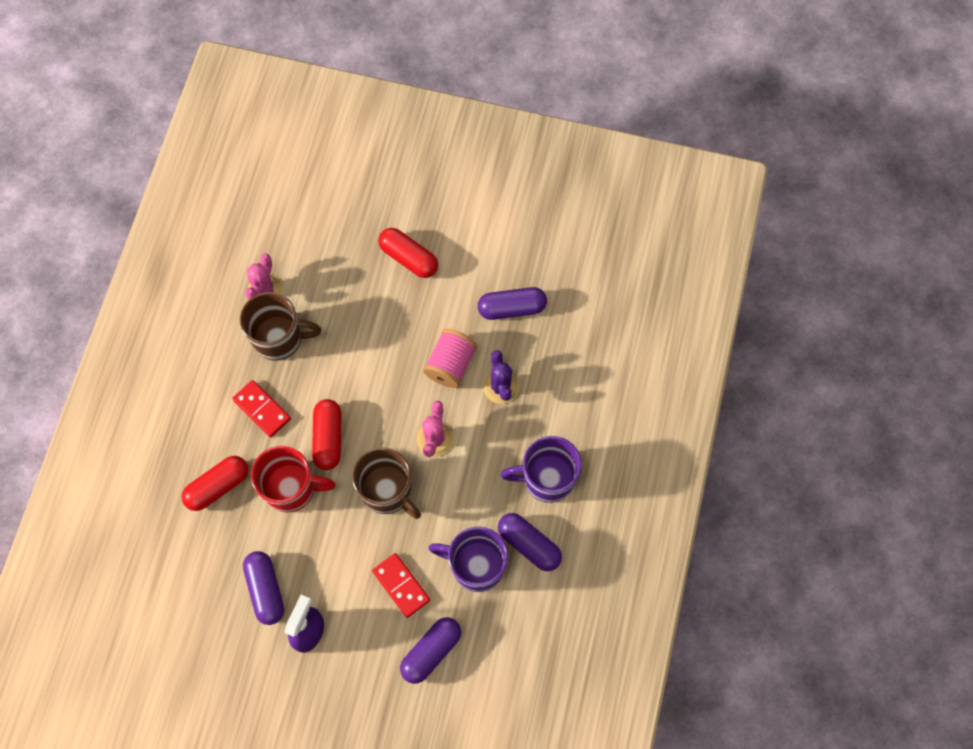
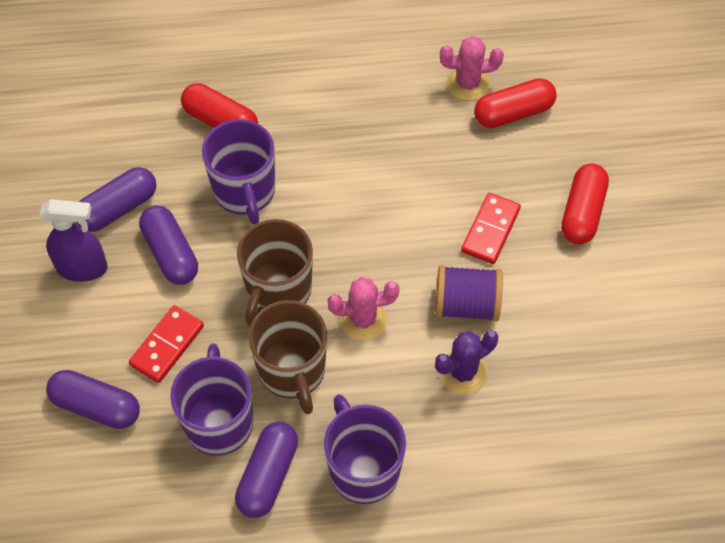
camera: 70 degrees right, 10 degrees down
(262, 409) = (326, 131): red domino -> red domino (490, 230)
(279, 338) = (417, 117): brown mug -> brown mug (292, 371)
(292, 488) = (245, 192): red mug -> purple mug
(328, 438) = (319, 207): red capsule -> red capsule (513, 113)
(450, 364) = (466, 305): pink spool -> purple spool
(512, 308) = (574, 350): purple capsule -> purple capsule (170, 253)

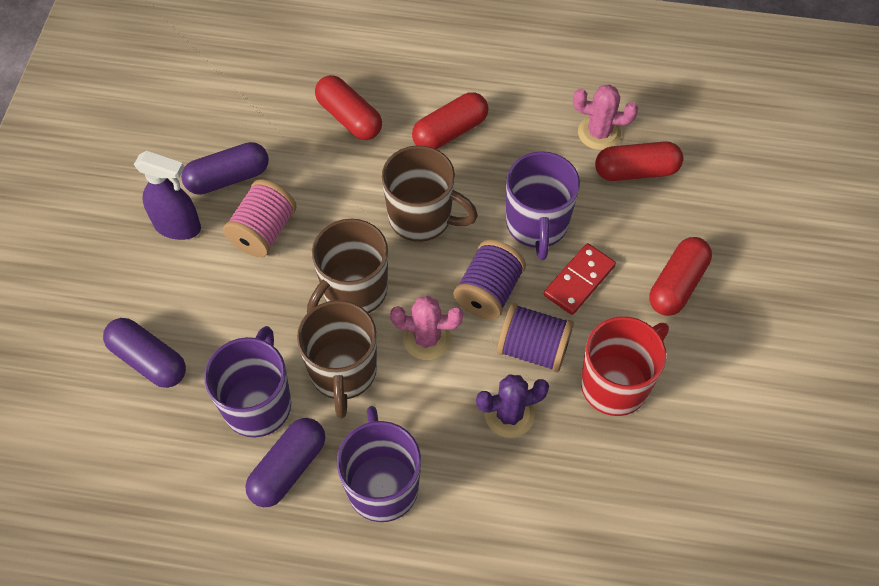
camera: 15 degrees right, 0 degrees up
(167, 345) = (232, 318): red domino -> none
(170, 253) = (263, 231): purple capsule -> pink spool
(245, 192) = (351, 189): purple mug -> purple mug (537, 225)
(323, 204) = (422, 218): none -> brown mug
(324, 114) = (450, 131): none -> red capsule
(408, 261) = (488, 292): none -> purple spool
(553, 319) = (616, 384): none -> red mug

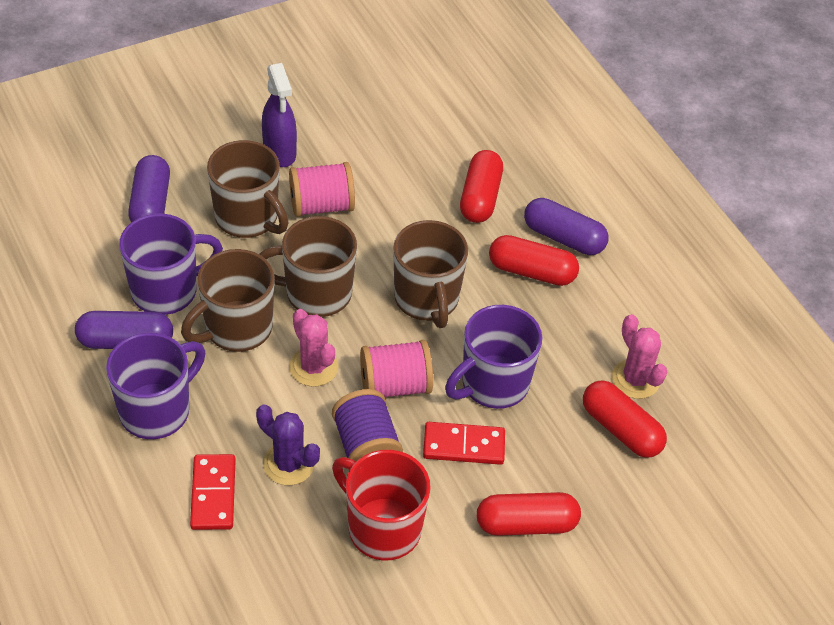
camera: 50 degrees right, 10 degrees down
(228, 178) = (351, 156): purple capsule -> purple capsule (563, 238)
(230, 294) = (248, 218): none -> brown mug
(488, 292) = (395, 385): purple spool -> pink spool
(499, 490) = (213, 494): none -> red domino
(616, 384) = (382, 528): red mug -> red mug turned 150 degrees counterclockwise

